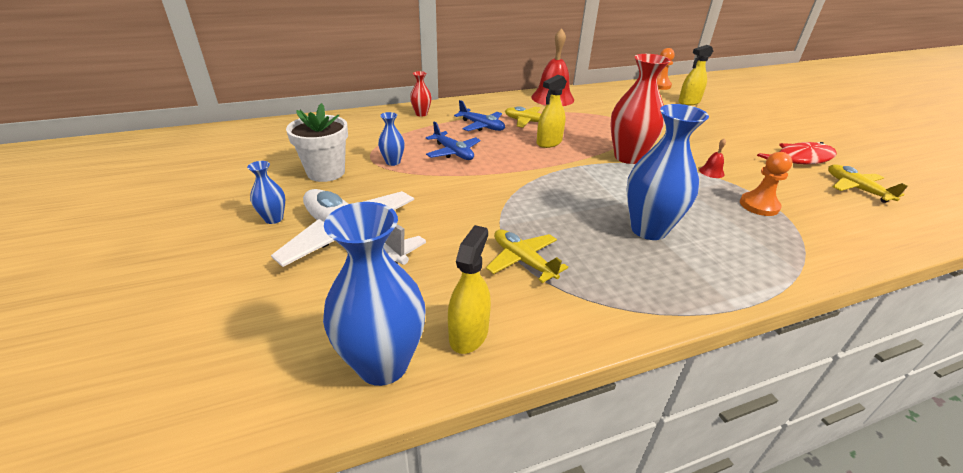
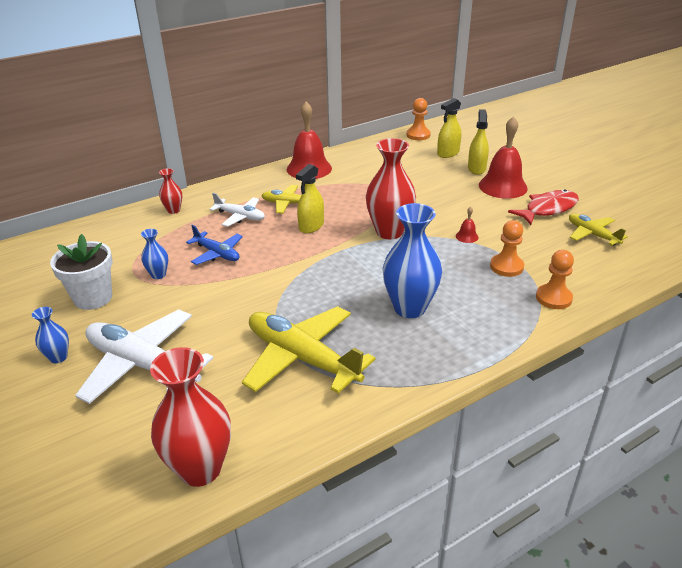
camera: 10 degrees left, 0 degrees up
(383, 364) = (200, 469): blue vase -> red vase
(468, 334) = (265, 431): yellow spray bottle -> yellow spray bottle (476, 168)
(482, 126) = (240, 216): blue plane -> white plane
(523, 261) = (302, 358): yellow plane -> yellow plane, size x1.84
(748, 134) = (503, 186): none -> red bell
(820, 245) = (553, 298): none -> orange pawn

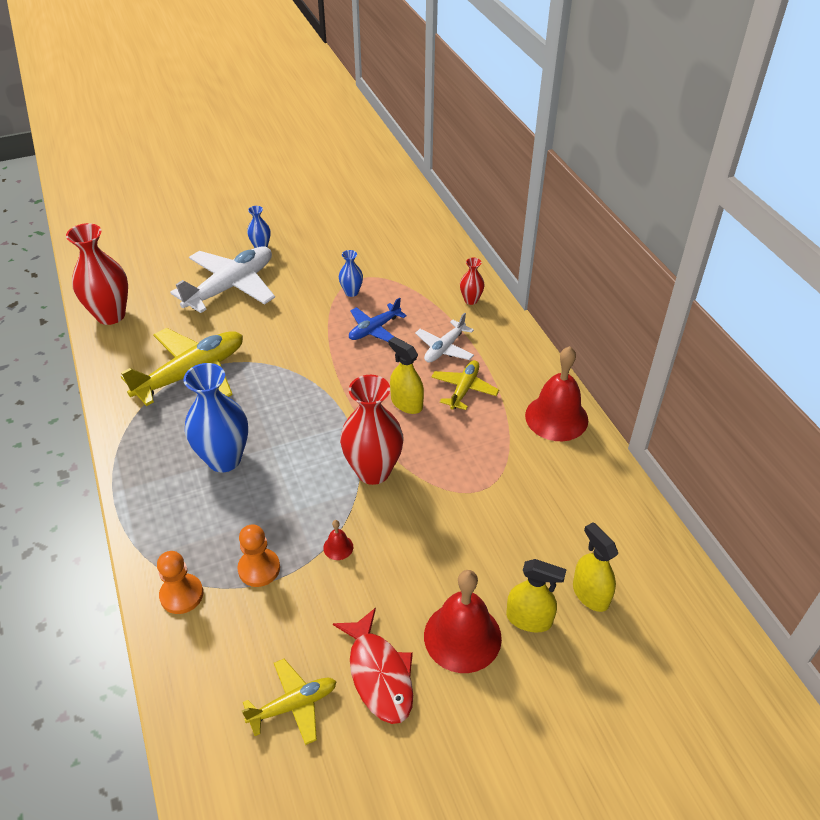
camera: 100 degrees right, 10 degrees up
(93, 298) = (331, 258): white flower pot -> none
(418, 135) = (666, 569): orange pawn -> none

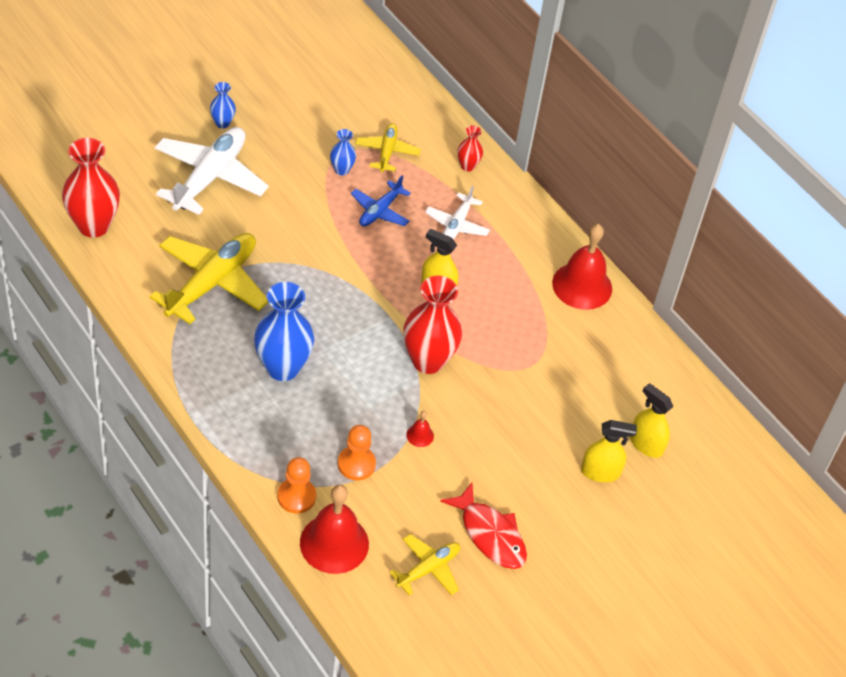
camera: 20 degrees left, 5 degrees up
(462, 636) = (549, 494): red bell -> red bell (334, 543)
(464, 389) = (488, 267): yellow plane -> yellow plane (387, 152)

